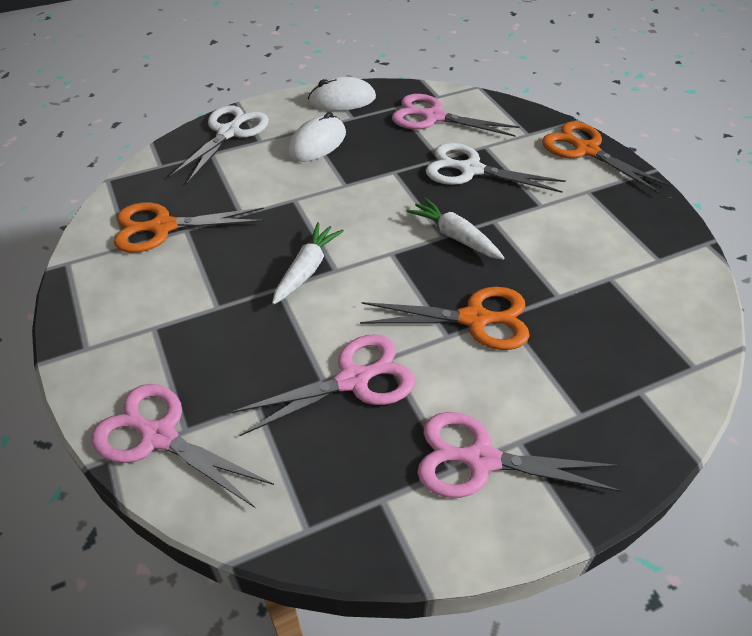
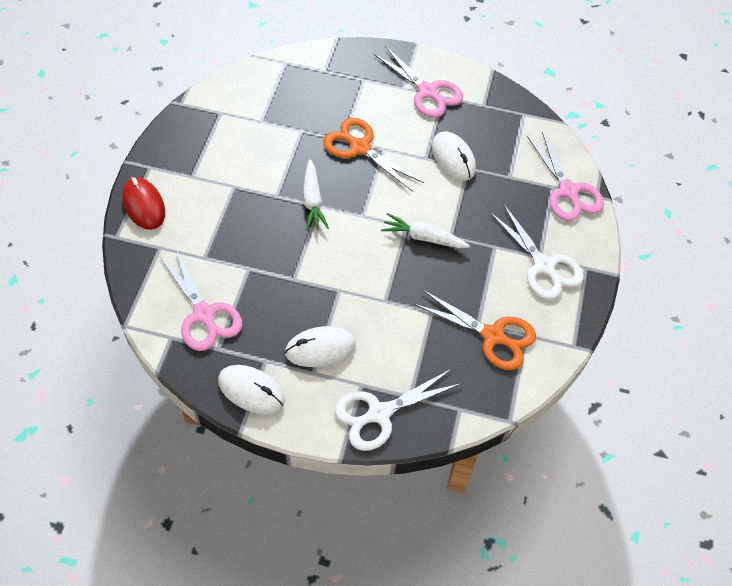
camera: 145 degrees left, 10 degrees up
(307, 269) = (423, 237): white carrot -> white carrot turned 45 degrees clockwise
(353, 380) = (453, 158): pink scissors -> white mouse
(470, 170) = (241, 243): white scissors -> white scissors (543, 266)
(586, 150) = (144, 205): orange scissors -> red mouse

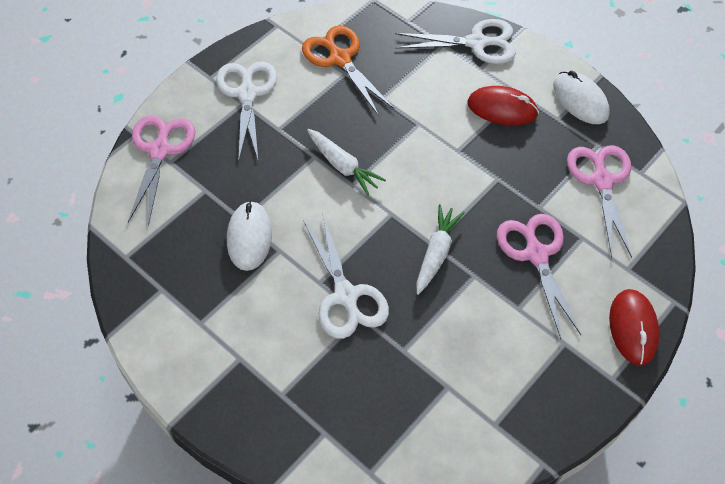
camera: 150 degrees left, 0 degrees up
(320, 349) = (502, 109): white mouse -> red mouse
(360, 148) = (346, 296): orange scissors -> white scissors
(427, 92) = (214, 338): pink scissors -> pink scissors (536, 254)

